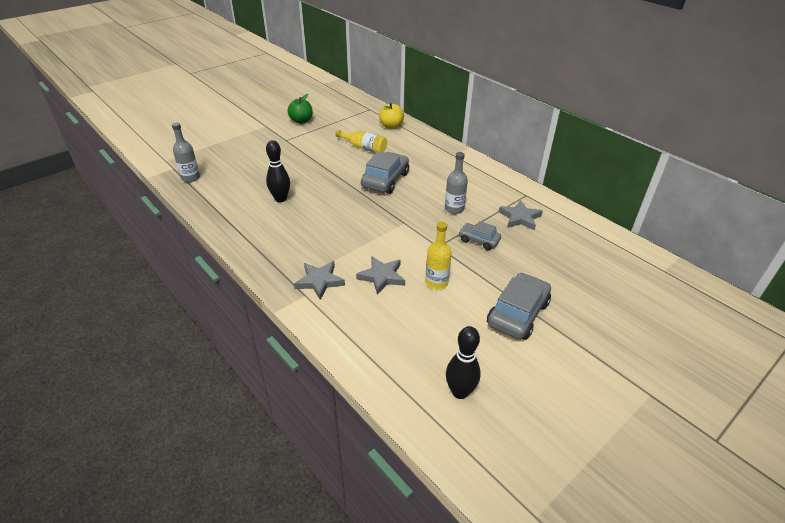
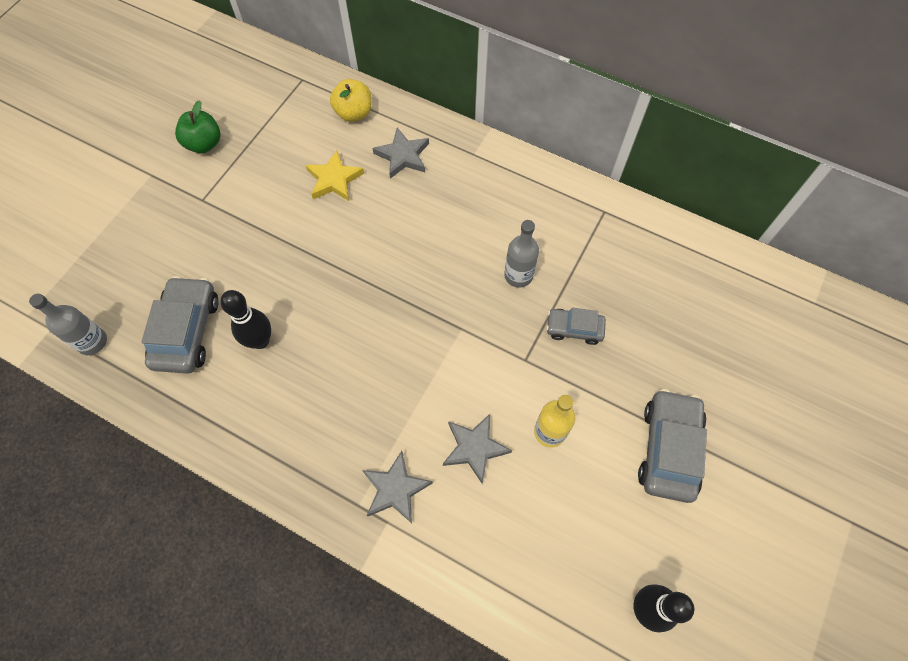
camera: 20 degrees left, 25 degrees up
(364, 147) = (334, 179): yellow bottle -> yellow star
(385, 180) = (397, 245): grey car -> grey car (187, 331)
(520, 218) = (612, 263): grey star -> grey star (403, 156)

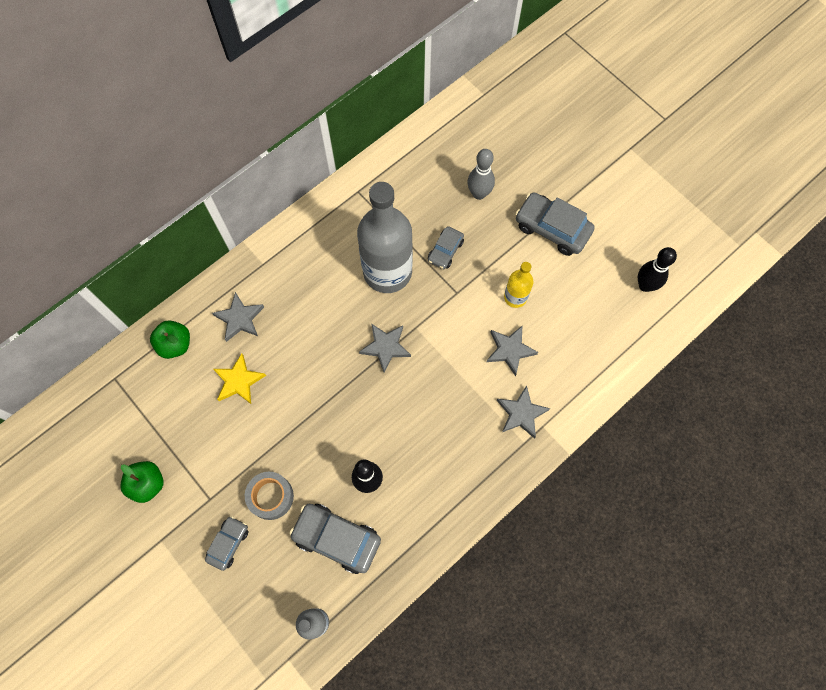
camera: 70 degrees left, 5 degrees up
(160, 232) = (228, 543): none -> grey car
(218, 252) = (271, 497): none -> grey tape
(354, 113) = (175, 344): yellow apple -> green apple
(424, 305) = (385, 347): none -> grey star
(518, 275) = (387, 272): grey bottle -> grey bottle, size x2.12
(671, 342) = (479, 194): none -> grey bowling pin

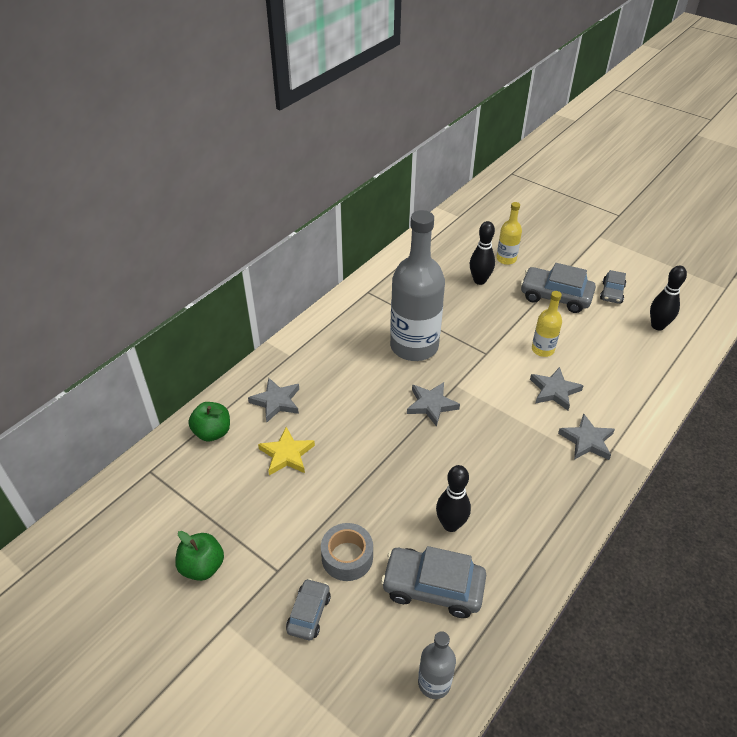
camera: 10 degrees left, 25 degrees down
(445, 251) = (464, 324): grey car -> grey car (612, 293)
(479, 194) = (479, 280): grey bowling pin -> black bowling pin
(516, 167) = (506, 259): none -> yellow bottle

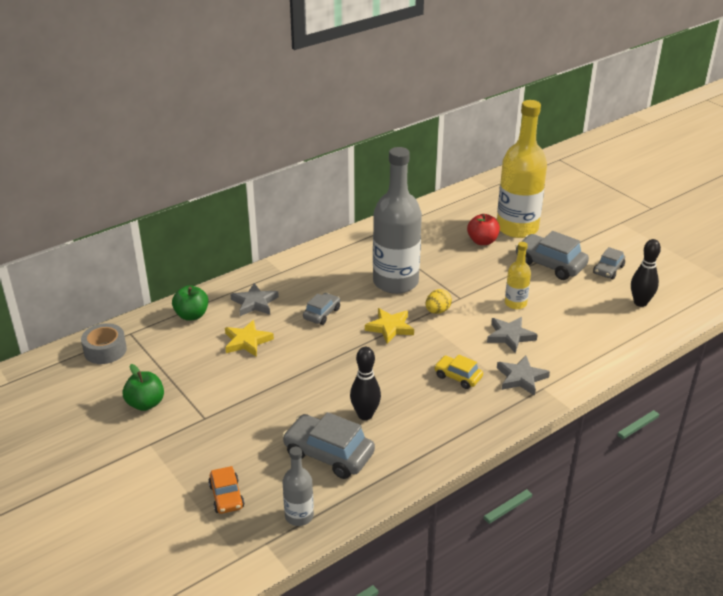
camera: 15 degrees right, 10 degrees down
(309, 613) = (217, 450): grey car -> grey car (322, 314)
(343, 676) = (226, 496): none -> orange car
(347, 557) = (266, 420): grey tape -> grey tape (105, 350)
(431, 405) = (390, 327): grey star -> yellow star
(470, 374) = (437, 311): none -> yellow egg
(479, 280) = (482, 241): black bowling pin -> red apple
(506, 259) = (517, 228): yellow bottle -> yellow bottle, size x2.12
(524, 453) = (458, 377): none -> yellow car

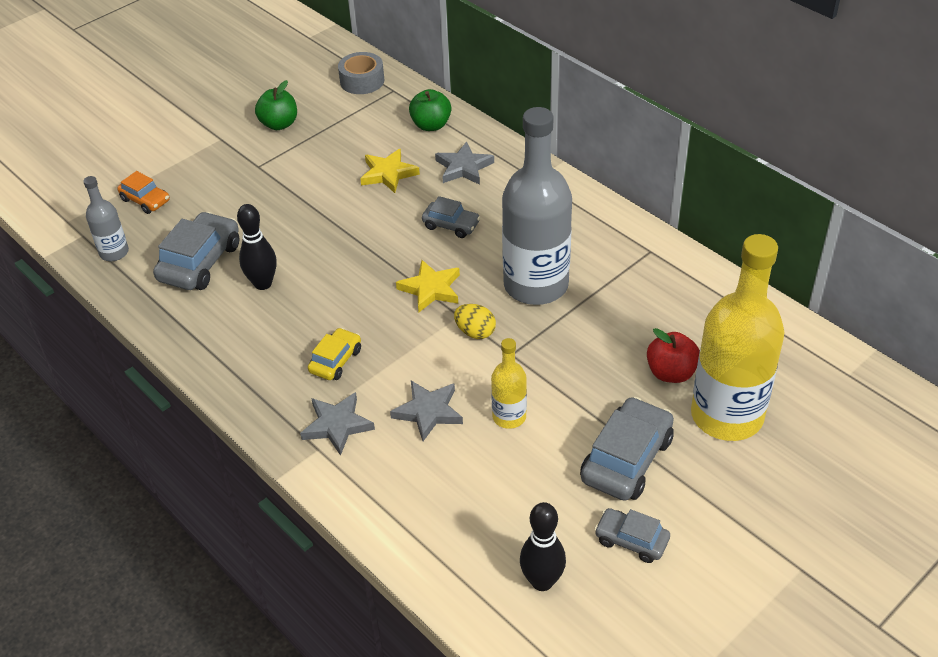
camera: 85 degrees right, 10 degrees up
(226, 496) = (145, 200): orange car -> orange car turned 120 degrees counterclockwise

